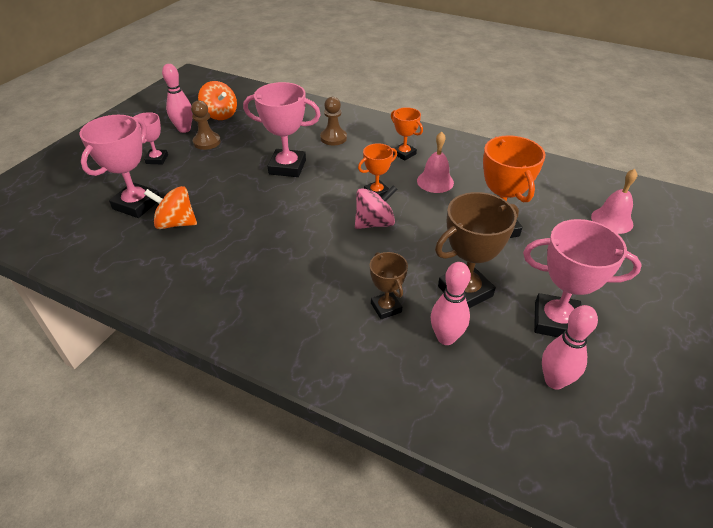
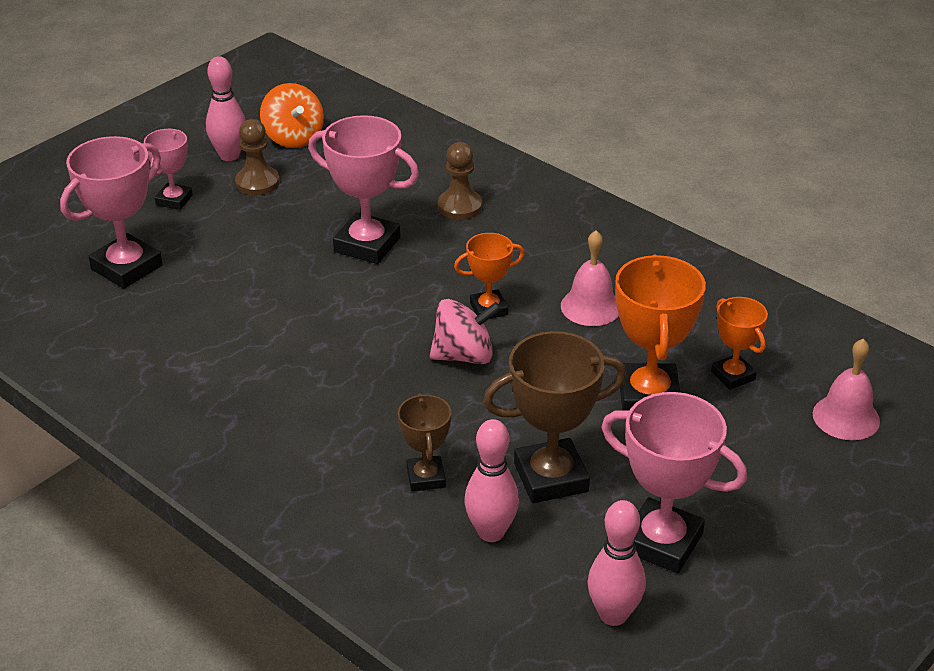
camera: 15 degrees right, 5 degrees down
(176, 223) = (174, 305): orange spinning top -> none
(404, 154) = (563, 252): orange trophy -> orange trophy (733, 376)

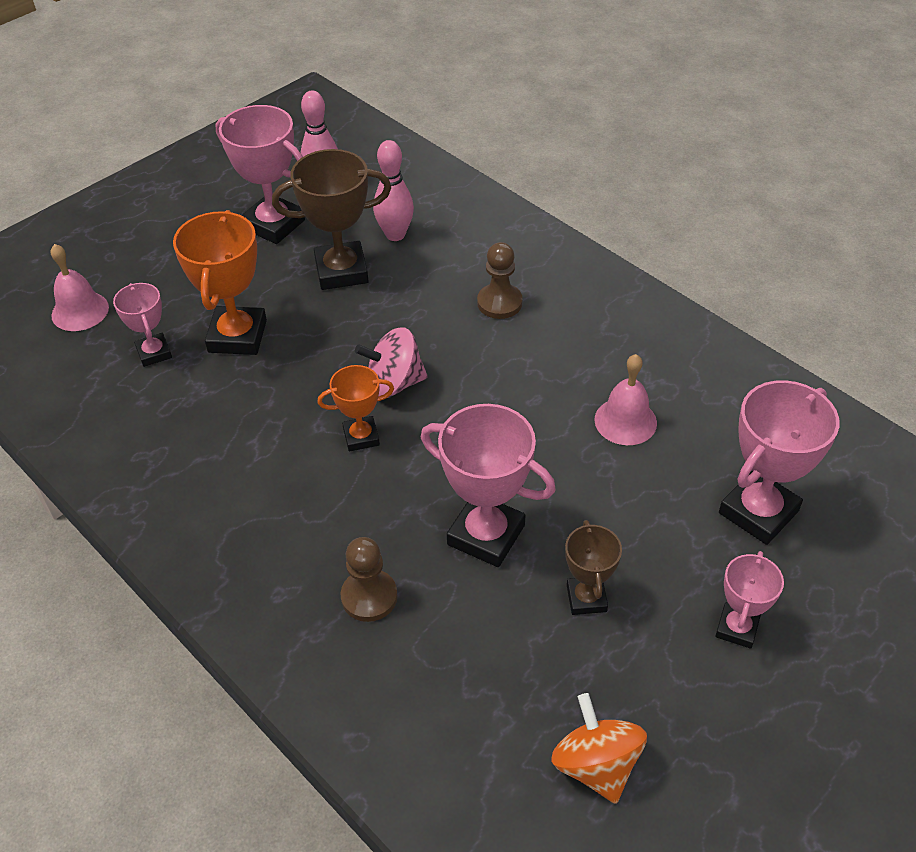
camera: 175 degrees left, 10 degrees up
(229, 155) = (683, 724): pink bowling pin -> none
(257, 183) = (633, 658): brown pawn -> brown pawn (499, 303)
(426, 477) = (440, 274): brown trophy -> brown trophy (586, 598)
(591, 306) = (256, 435): pink bell -> pink bell (625, 421)
(733, 376) = (154, 353): orange trophy -> pink trophy

